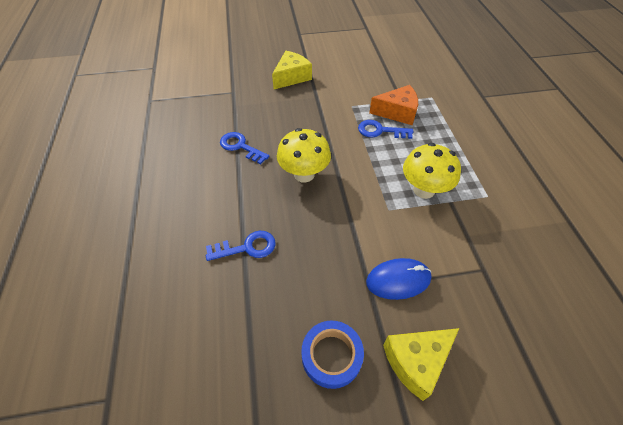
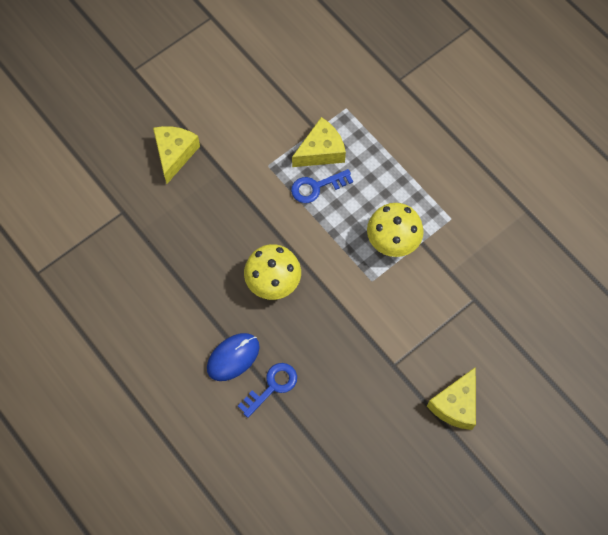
camera: 30 degrees left, 15 degrees up
(240, 147) = (188, 283): blue key -> none
(331, 356) = (394, 435): blue tape -> none
(397, 112) = (321, 151): orange cheese -> yellow cheese
(398, 280) = (413, 346): blue mouse -> blue mouse (233, 357)

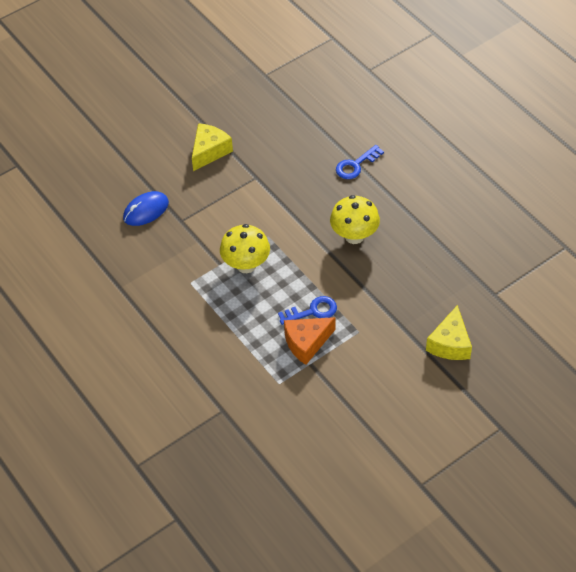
camera: 175 degrees left, 15 degrees down
(233, 357) = (388, 184): blue mouse -> blue mouse (146, 210)
(321, 151) = (306, 343): yellow cheese -> orange cheese

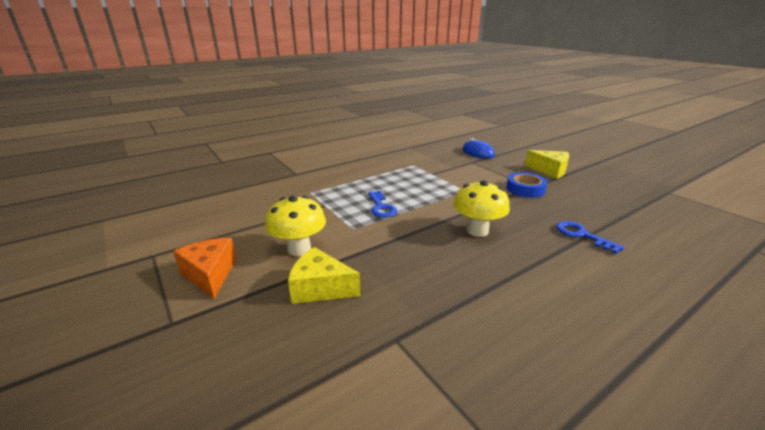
camera: 90 degrees right, 25 degrees down
(246, 265) = (432, 182): yellow mushroom -> yellow mushroom (299, 249)
(262, 184) = (525, 189): none -> blue tape
(306, 343) = (347, 204): orange cheese -> orange cheese (210, 274)

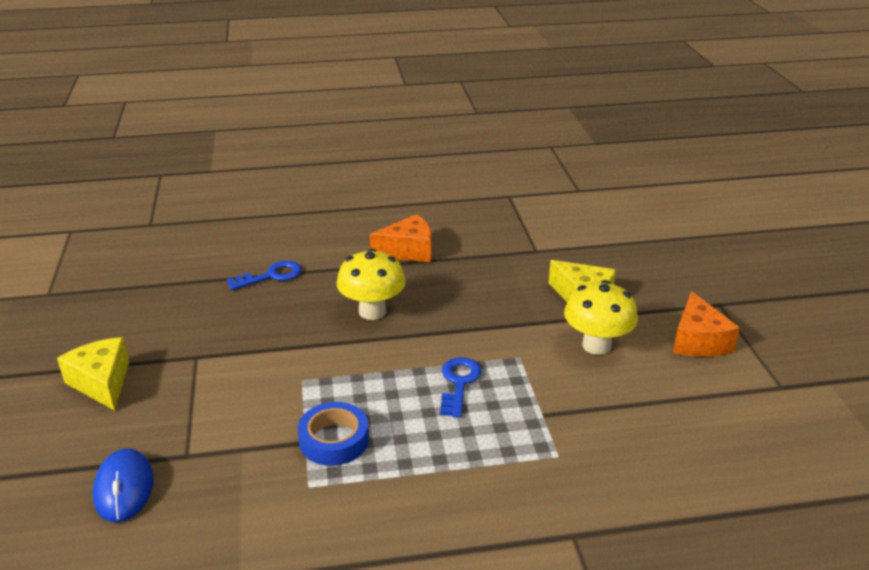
camera: 155 degrees left, 5 degrees up
(521, 292) = (408, 251): none -> orange cheese
(525, 189) = (214, 355): blue tape -> blue tape (334, 440)
(582, 235) = (271, 276): blue key -> blue key turned 105 degrees counterclockwise

